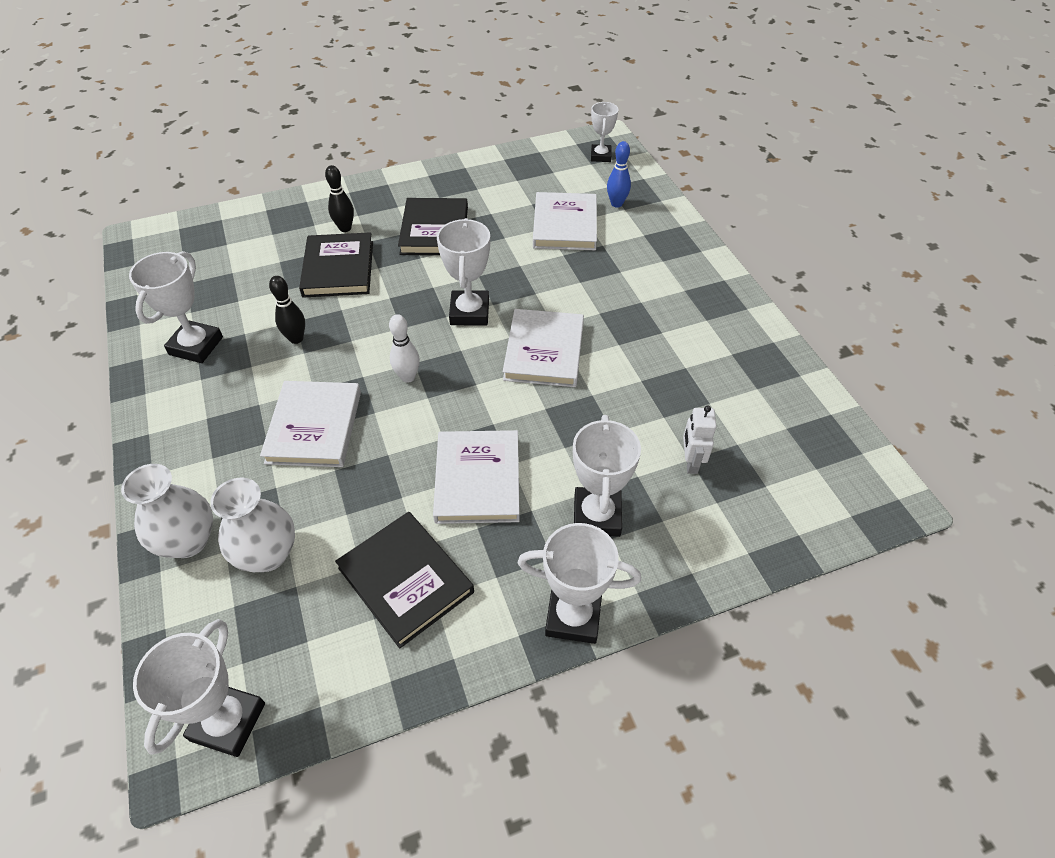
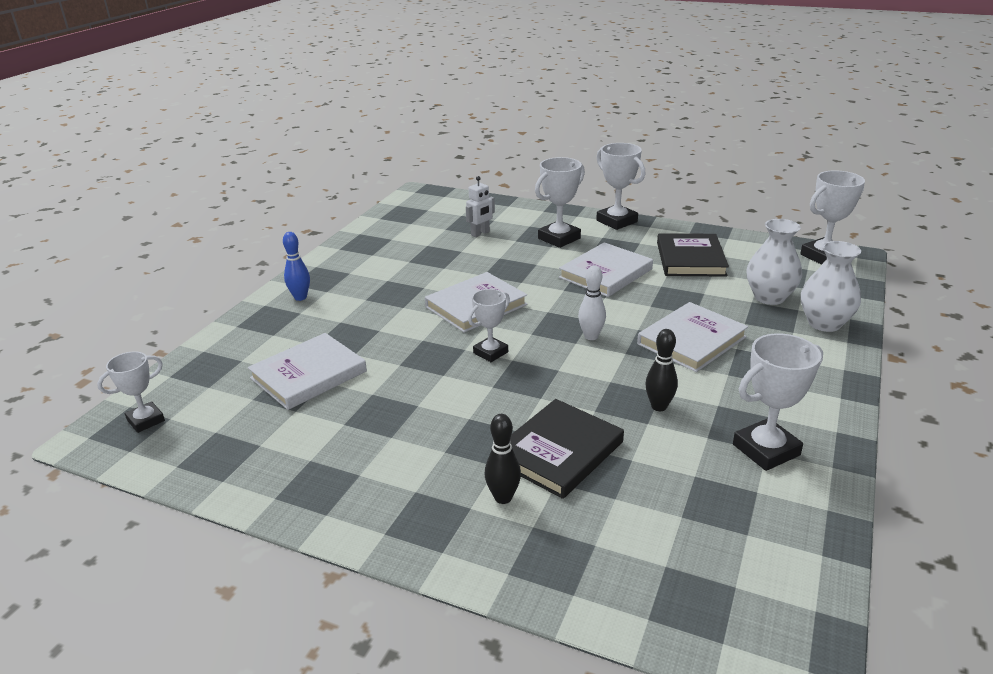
camera: 135 degrees left, 20 degrees down
(434, 230) = (419, 437): black book -> none
(469, 312) = (490, 352): white trophy -> white trophy, size x0.65
(616, 204) = (237, 368): blue bowling pin -> blue bowling pin (300, 297)

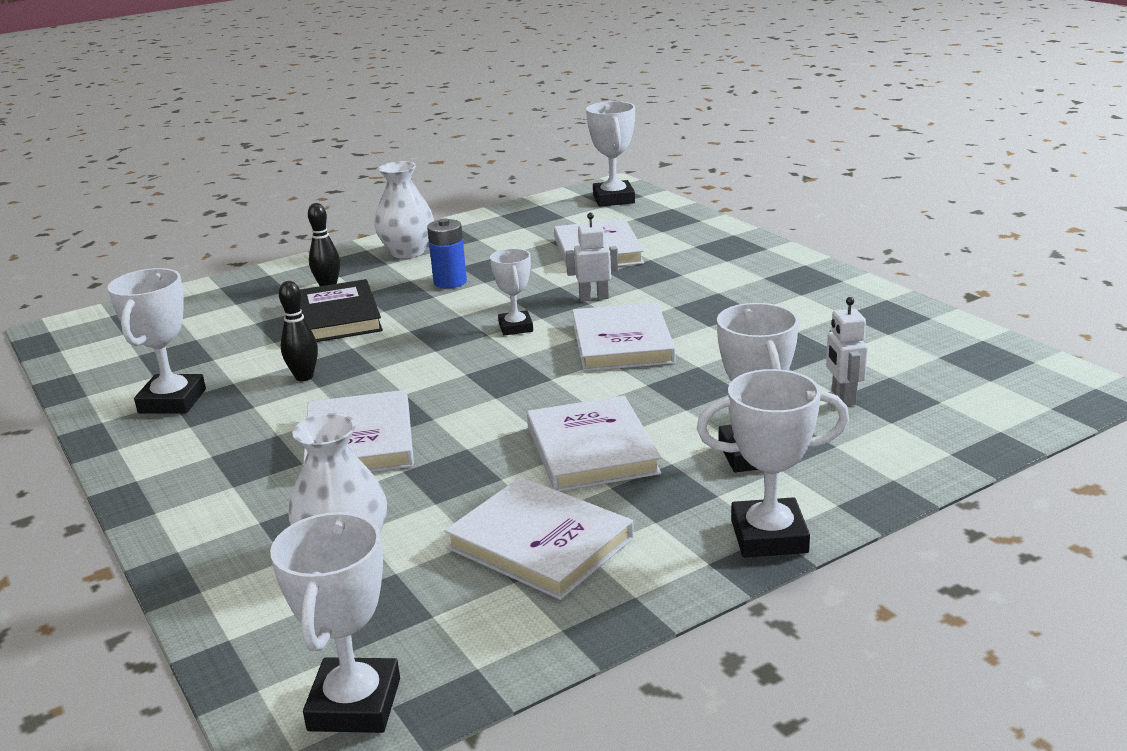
camera: 125 degrees right, 5 degrees down
(146, 420) = (613, 199): white trophy -> white trophy, size x1.54
(300, 297) = (763, 264): blue bowling pin -> none
(412, 341) = (594, 298): none -> white robot
(432, 424) = (450, 282): none -> blue battery
(591, 336) = (463, 385): white bowling pin -> none
(690, 259) = (540, 543): black book -> white book
(824, 323) = (229, 559): white vase -> white vase (407, 252)

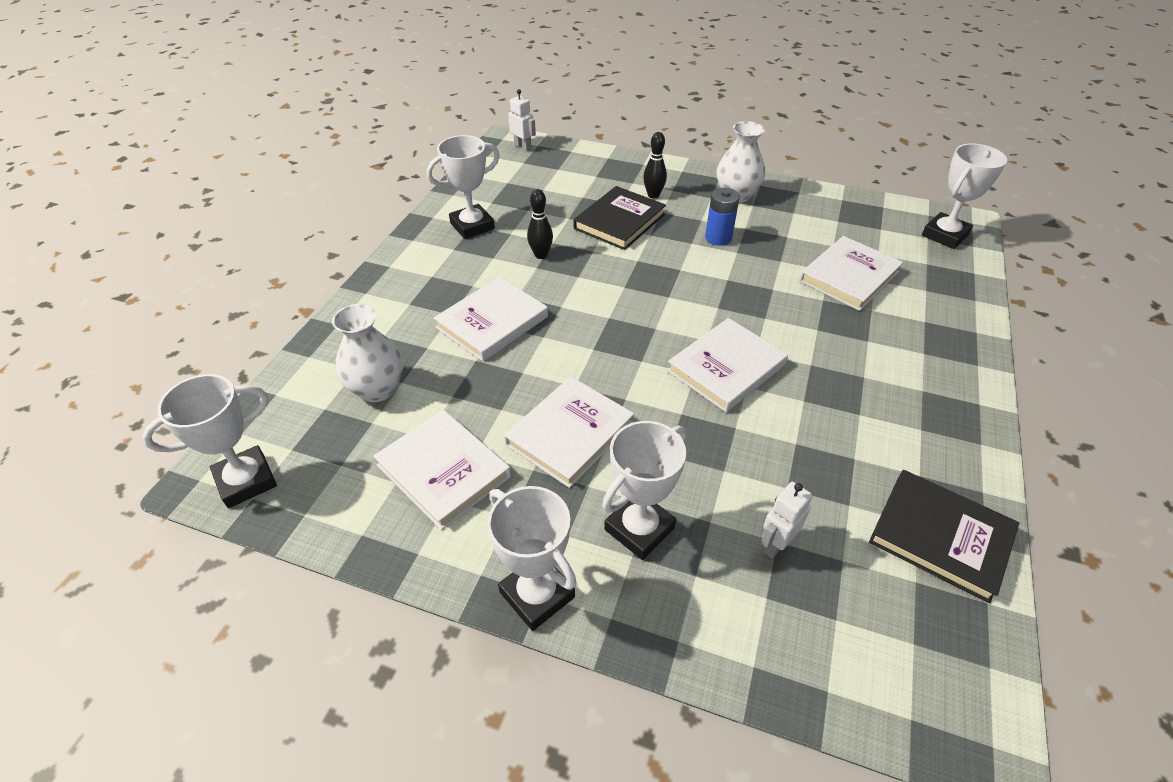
camera: 50 degrees right, 20 degrees up
(515, 327) = (691, 303): white trophy -> none
(540, 543) = (443, 471): white book -> white book turned 45 degrees counterclockwise
(594, 298) = (775, 316): white robot -> white robot (523, 147)
(909, 331) = (940, 537): none -> black book

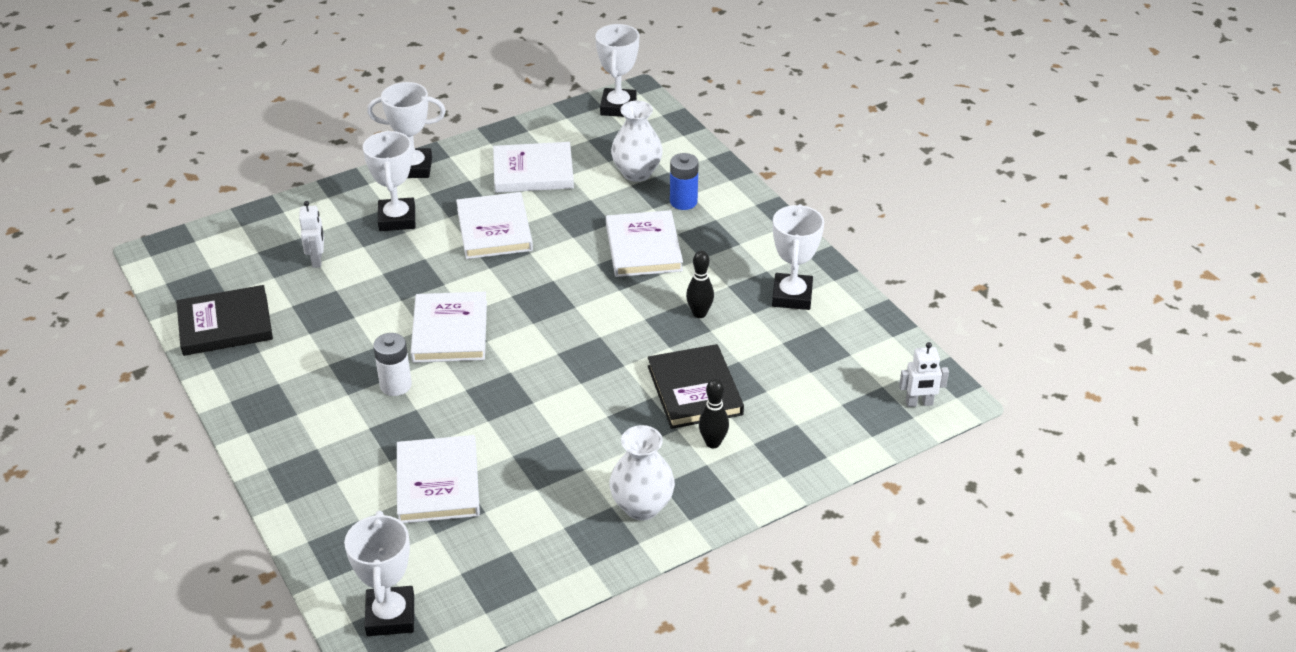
camera: 130 degrees right, 5 degrees down
(718, 238) = (592, 439): blue battery -> blue battery (683, 201)
(816, 356) = (396, 385): none -> white battery

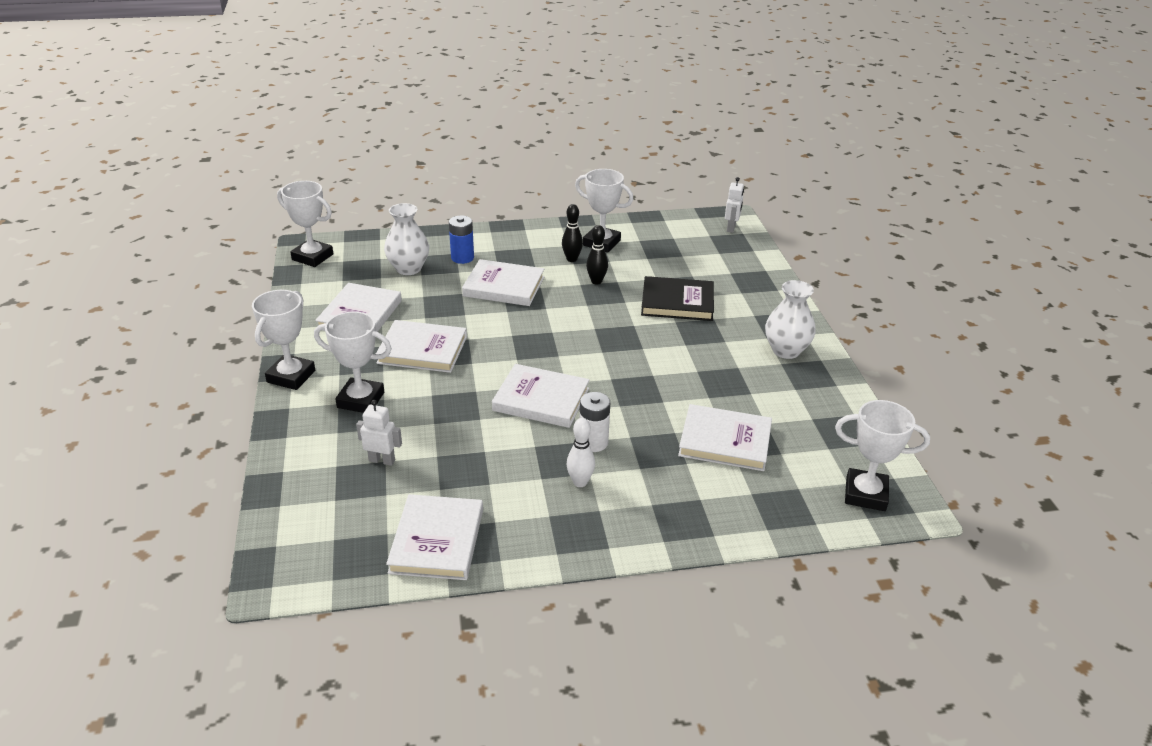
camera: 70 degrees left, 5 degrees down
(225, 324) = (437, 540): black book -> white book
(332, 391) = (580, 482): none -> white bowling pin
(713, 443) = (734, 308): black bowling pin -> black bowling pin (572, 259)

